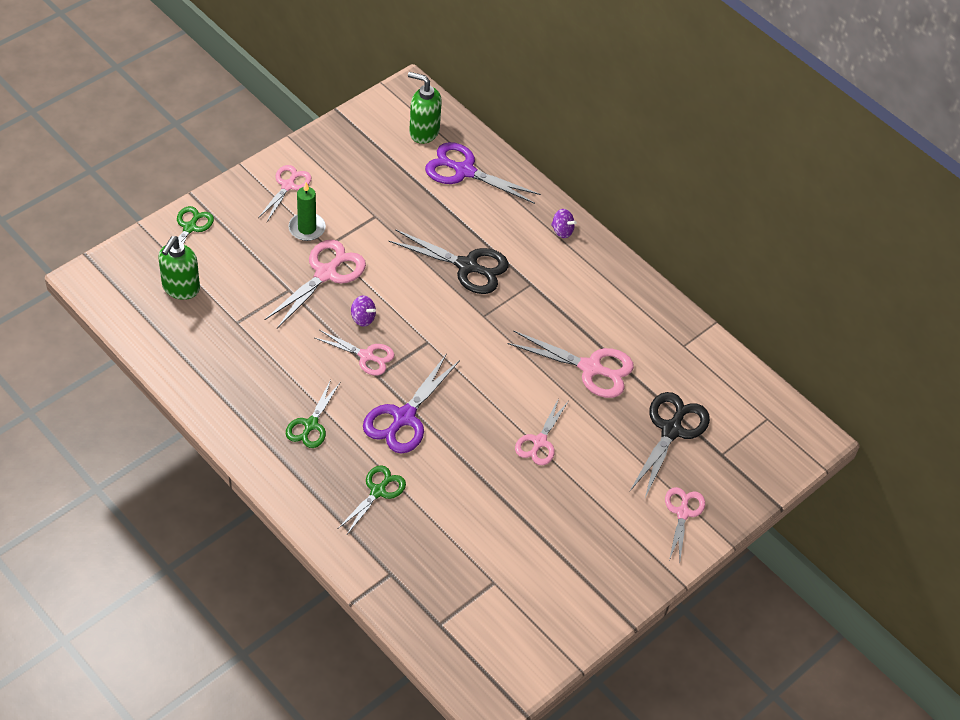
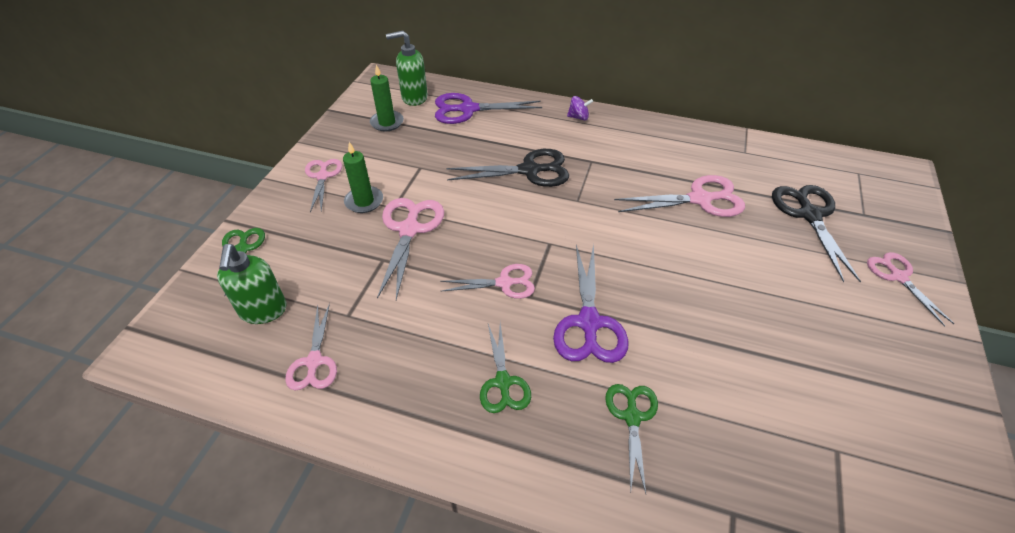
camera: 25 degrees left, 5 degrees down
(363, 318) = (474, 251): purple spinning top -> none
(379, 151) = (387, 122): none -> green candle
(539, 442) = (725, 279): pink scissors -> pink scissors (314, 362)

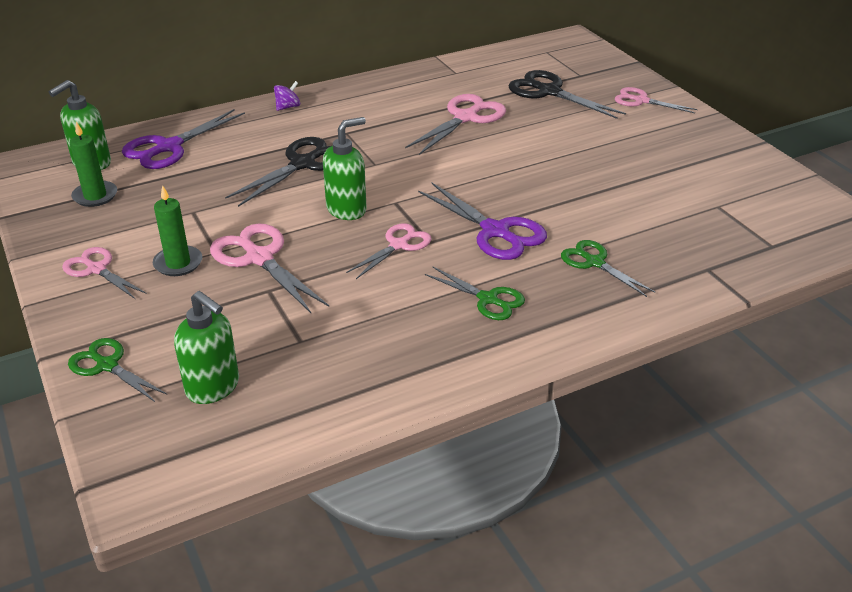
camera: 45 degrees left, 10 degrees down
(314, 362) = (321, 384): pink scissors -> none
(510, 227) = (347, 209): none -> green soap dispenser

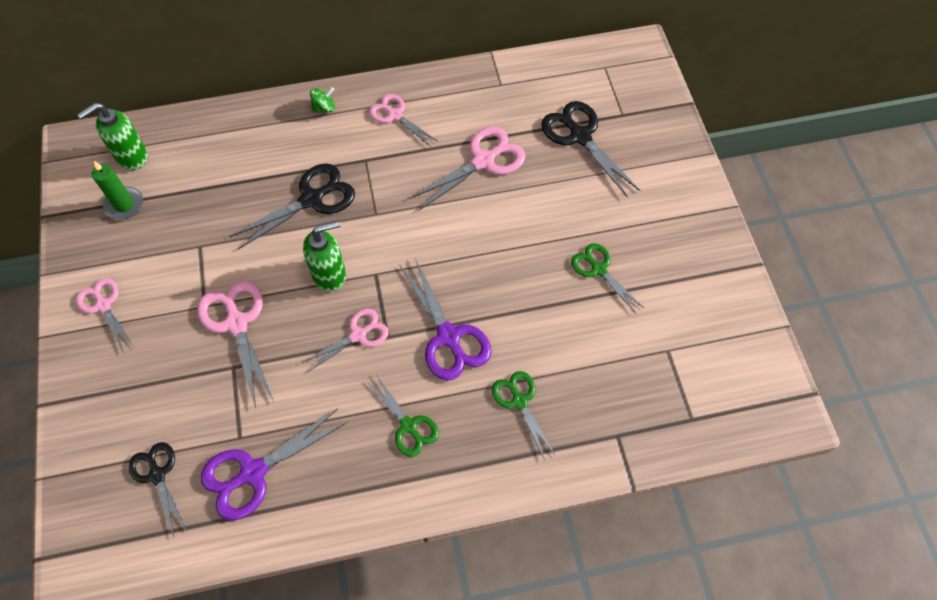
camera: 15 degrees right, 25 degrees up
(107, 365) = (85, 427): green scissors -> green scissors (598, 269)
(169, 147) = (202, 147): purple scissors -> purple scissors (253, 472)
(178, 263) = (169, 314): green candle -> none
(213, 387) = (157, 475): green soap dispenser -> black scissors
(288, 107) = (324, 108): purple spinning top -> green spinning top
(641, 101) = (665, 170): pink scissors -> pink scissors (395, 115)

